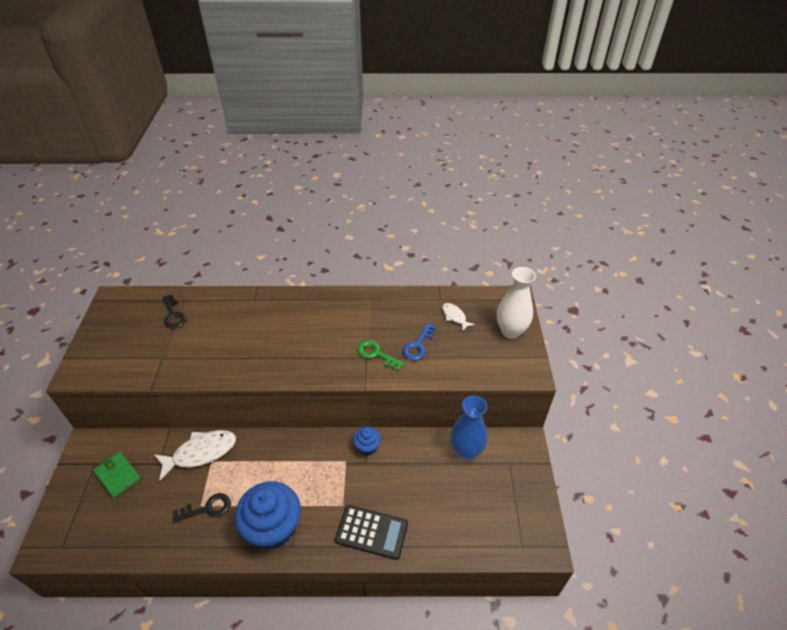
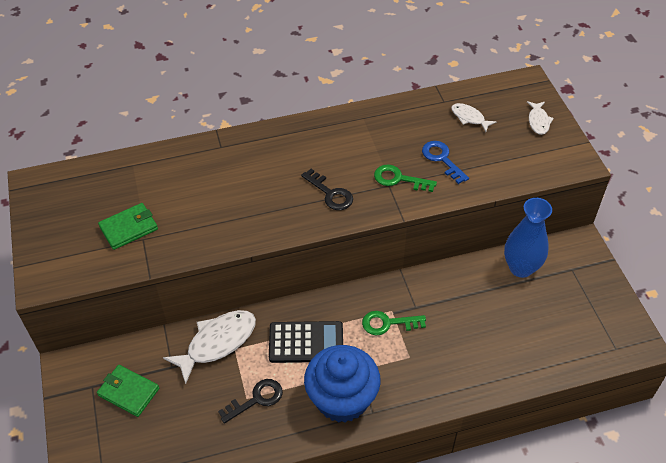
camera: 15 degrees left, 5 degrees up
(157, 347) = (129, 228): none -> green wallet
(173, 315) = (128, 186): black key -> black key (330, 194)
(338, 471) = (388, 323): none -> green key
(367, 447) = (409, 290): blue cupcake -> none
(372, 532) = (453, 375): black calculator -> black calculator (306, 342)
(418, 345) = (442, 159): blue key -> blue key turned 135 degrees clockwise
(510, 331) = (538, 121): white vase -> white fish

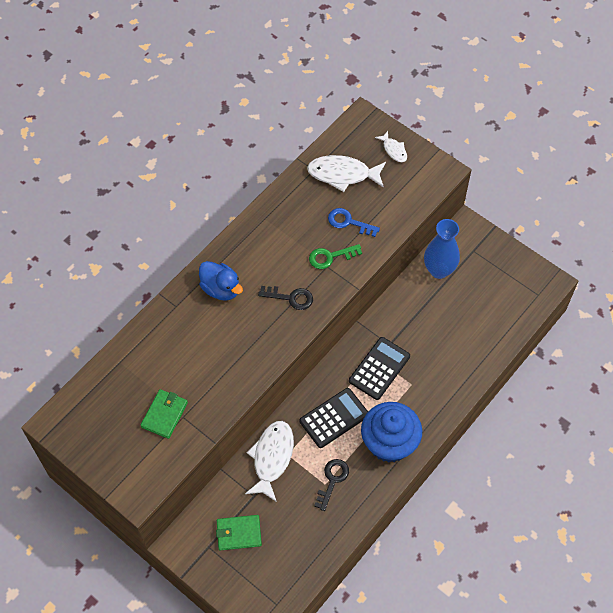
camera: 35 degrees left, 10 degrees up
(273, 153) = (221, 289): none -> blue duck
(388, 323) = (379, 368): green key -> black calculator
(469, 118) = (343, 174): white fish -> white fish, size x1.89

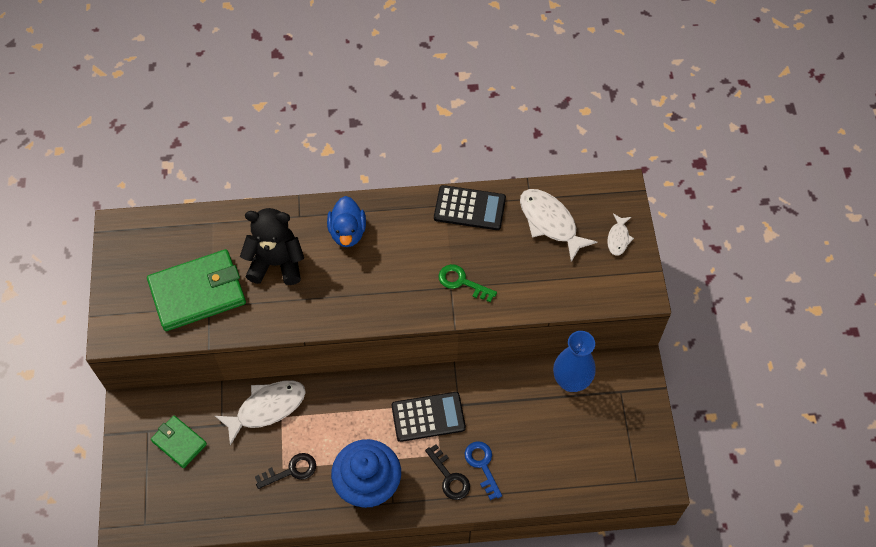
camera: 45 degrees right, 0 degrees up
(164, 415) = (198, 292): green wallet -> green wallet, size x1.83
(196, 349) = (276, 263): none -> black teddy bear
(291, 298) = (392, 287): black key -> black key (449, 477)
(334, 418) = (348, 422): black calculator -> black calculator (469, 208)
(348, 222) = (509, 266): blue key -> blue key (482, 465)

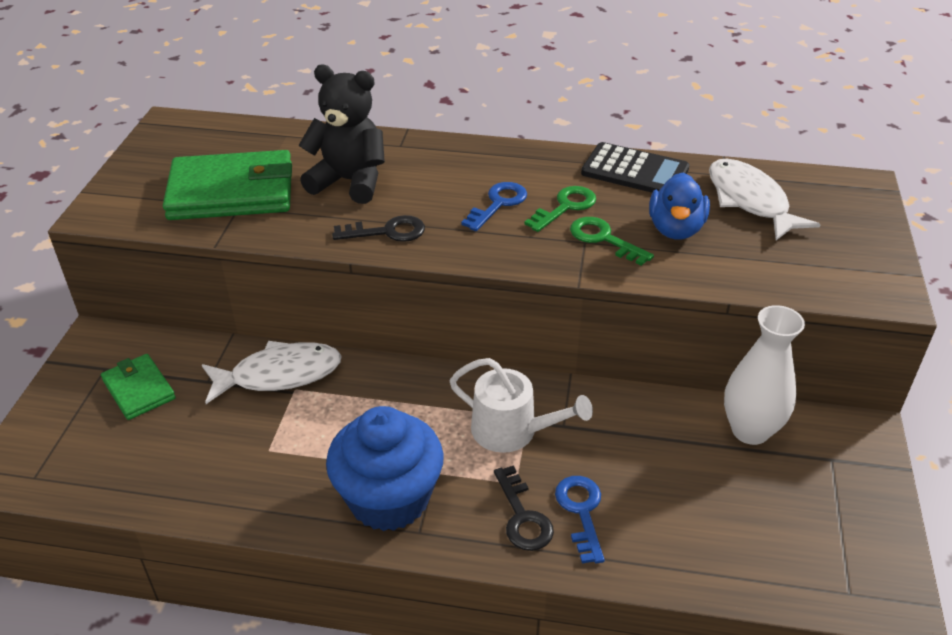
camera: 15 degrees right, 20 degrees down
(291, 470) = (280, 456): black key -> black key (387, 232)
(347, 232) = (458, 168): blue duck -> blue duck (675, 229)
(385, 263) = (498, 204): none -> blue key
(428, 417) = (512, 431): black calculator -> white watering can
(431, 256) = (565, 207): none -> green key
(571, 381) = (750, 430): blue vase -> white vase
(618, 238) = (853, 231): white fish -> none

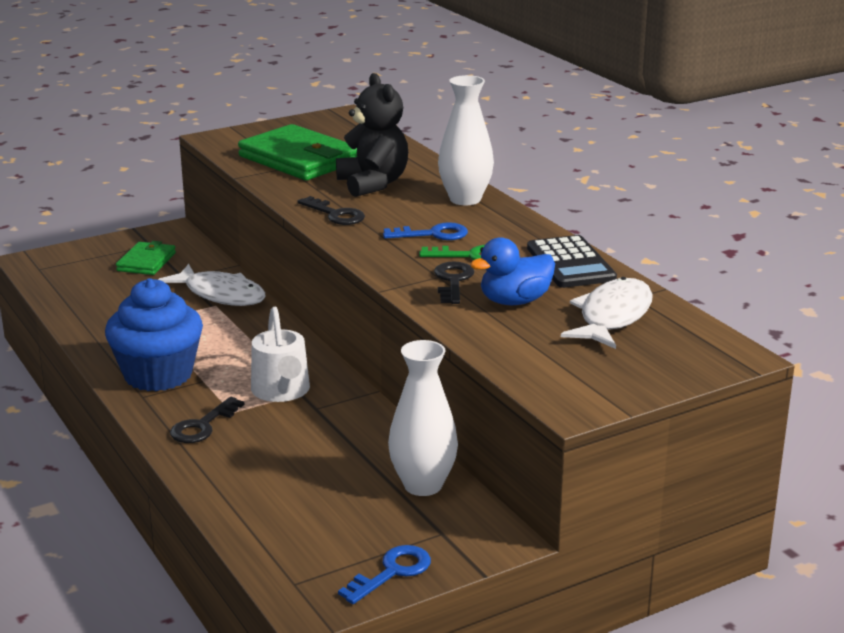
camera: 50 degrees right, 15 degrees down
(449, 155) = (465, 199): none -> white vase
(581, 511) = (236, 445): blue key -> blue key (392, 572)
(603, 239) = (453, 281): green key -> black key

